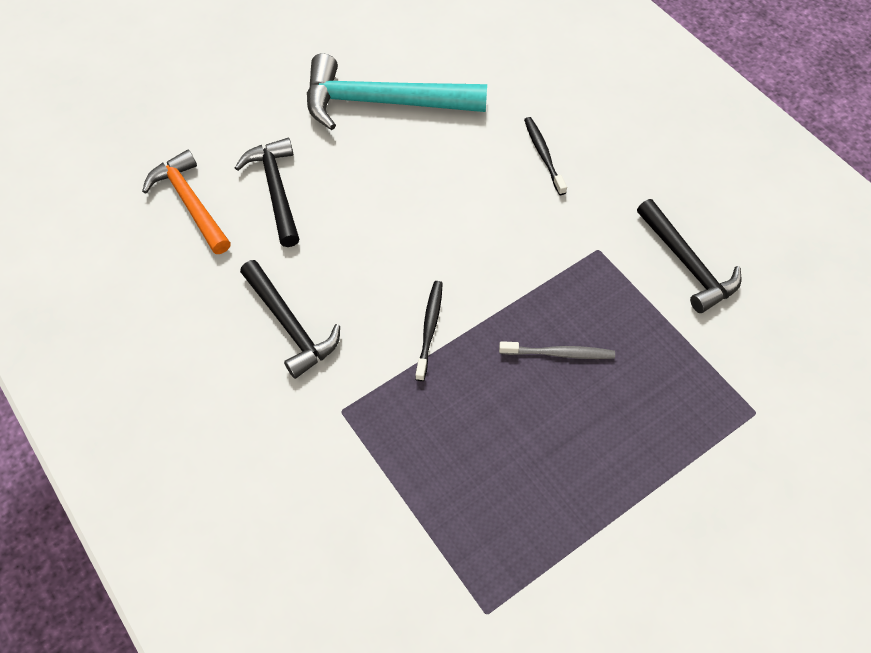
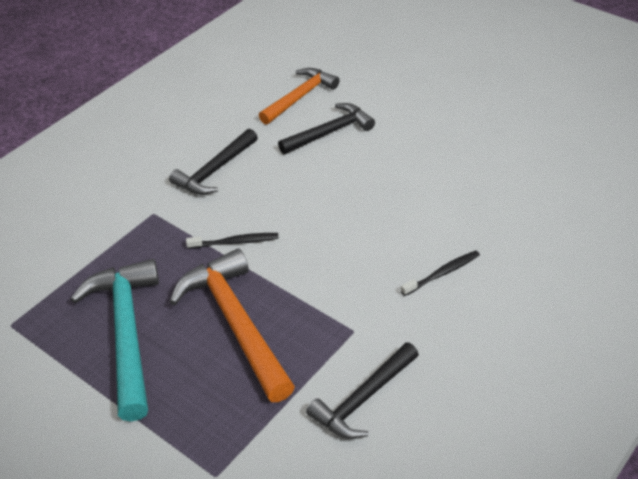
camera: 75 degrees right, 15 degrees down
(383, 103) = (446, 164): turquoise hammer -> turquoise hammer (126, 334)
(559, 353) = (236, 324): grey toothbrush -> orange hammer

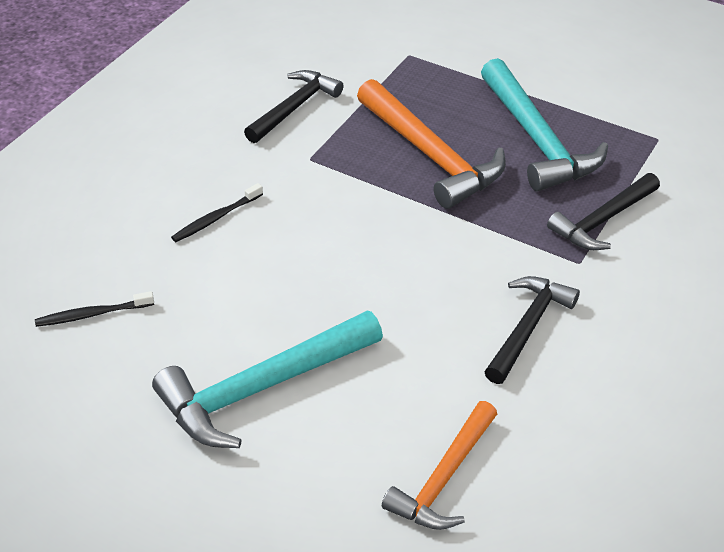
camera: 170 degrees right, 0 degrees up
(235, 242) = (462, 234): black toothbrush -> black toothbrush (92, 314)
(329, 132) = (380, 407): black hammer -> black hammer (603, 220)
(404, 148) = (263, 388): none -> turquoise hammer

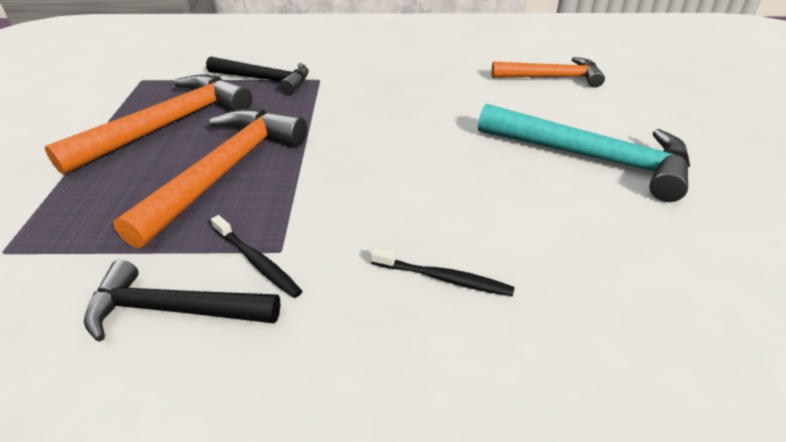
camera: 120 degrees left, 5 degrees down
(92, 314) = (677, 301): black toothbrush -> black toothbrush (257, 262)
(527, 328) = (403, 81): black hammer -> none
(537, 139) = (167, 125): turquoise hammer -> orange hammer

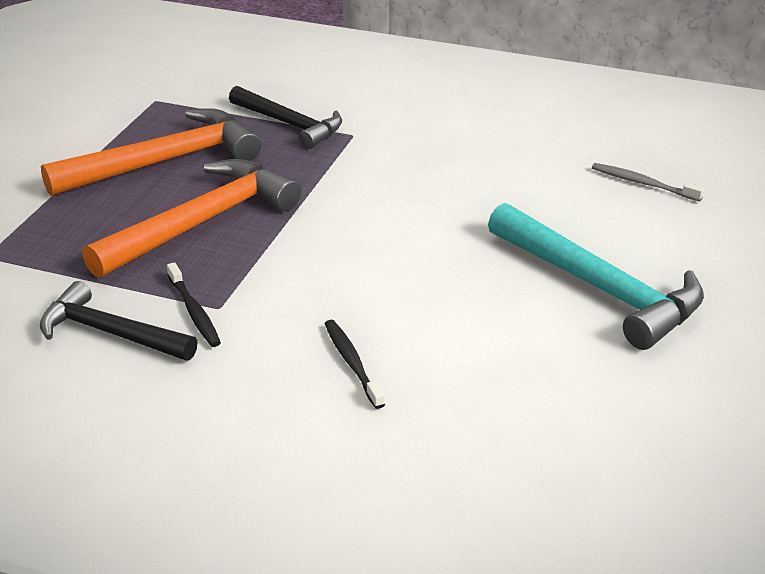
camera: 20 degrees right, 5 degrees down
(444, 278) = (352, 363): black toothbrush -> black toothbrush turned 150 degrees counterclockwise
(551, 77) = (643, 183): orange hammer -> grey toothbrush

